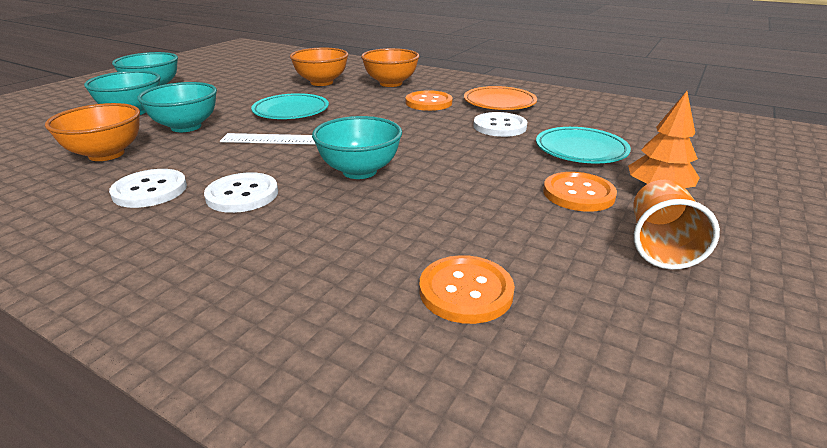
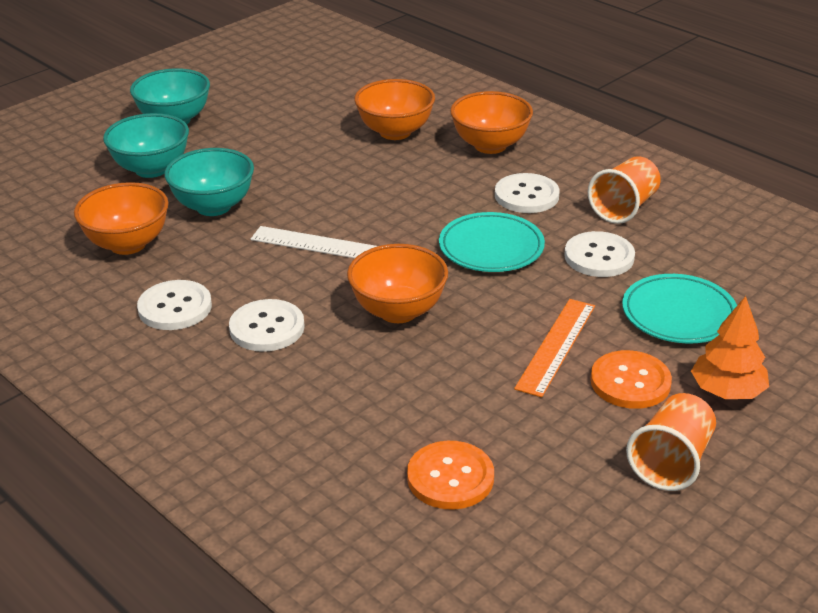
camera: 15 degrees right, 5 degrees up
(291, 111) = (342, 191): turquoise plate -> turquoise plate (491, 248)
(359, 171) = (398, 311): turquoise bowl -> orange bowl
(428, 102) = (526, 195): orange button -> white button
(499, 103) = (624, 208): orange plate -> orange cup
(502, 178) = (556, 346): none -> orange ruler

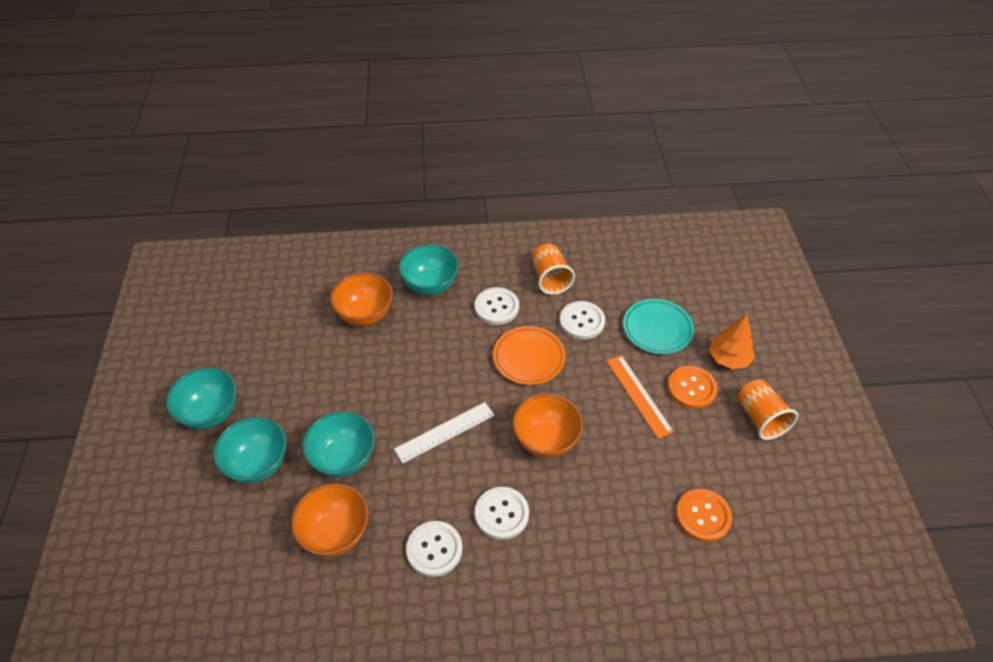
camera: 50 degrees left, 15 degrees up
(490, 145) = (430, 285): orange bowl -> turquoise bowl
(491, 248) = (529, 358): turquoise plate -> orange plate

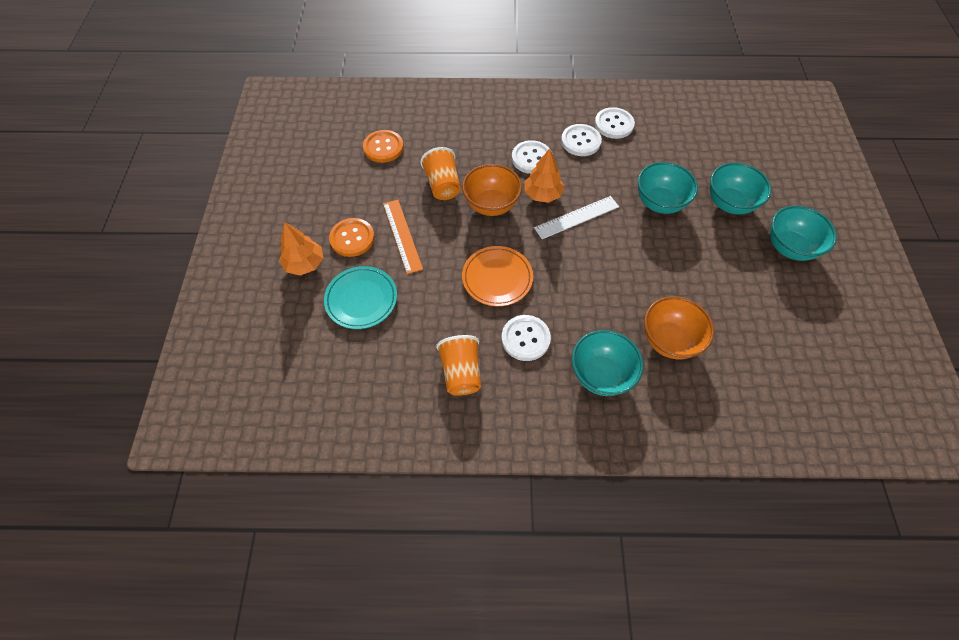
camera: 175 degrees left, 10 degrees up
(335, 533) = (653, 155): orange bowl -> none
(485, 460) = (542, 194): none -> orange tree
(582, 321) = (437, 314): white button -> white button (614, 124)
(760, 418) = (304, 209): orange cup -> orange cup (443, 185)

